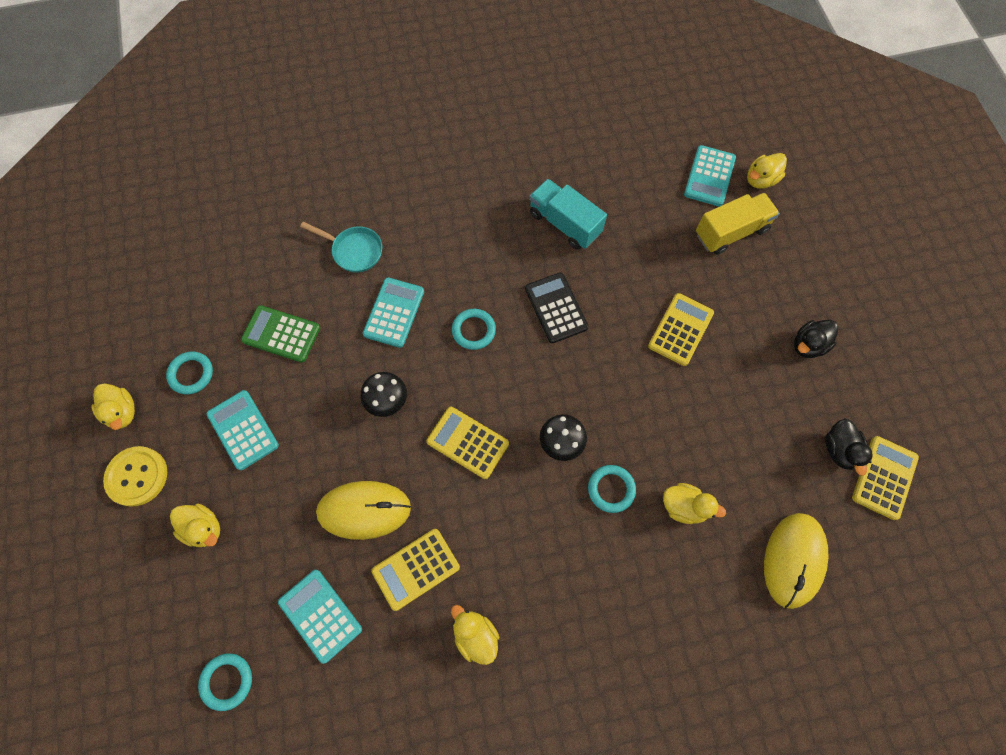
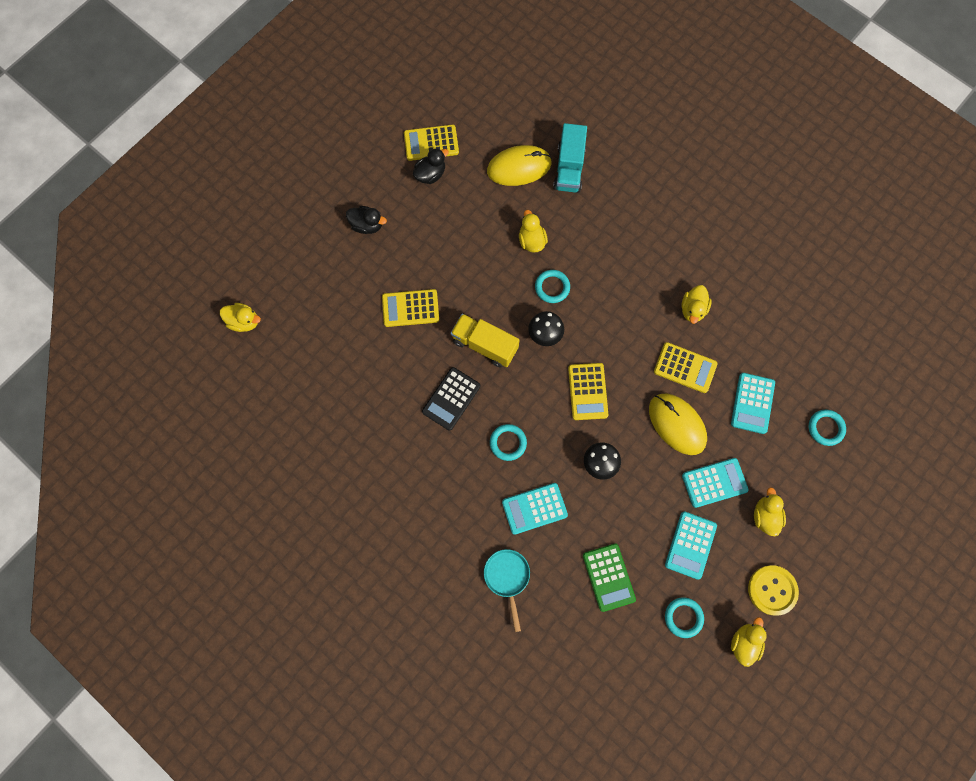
camera: 125 degrees left, 5 degrees up
(564, 223) = (377, 437): turquoise truck -> turquoise truck (569, 168)
(709, 176) = (264, 359): turquoise calculator -> turquoise calculator (714, 482)
(731, 232) = (306, 318): yellow truck -> yellow truck (484, 345)

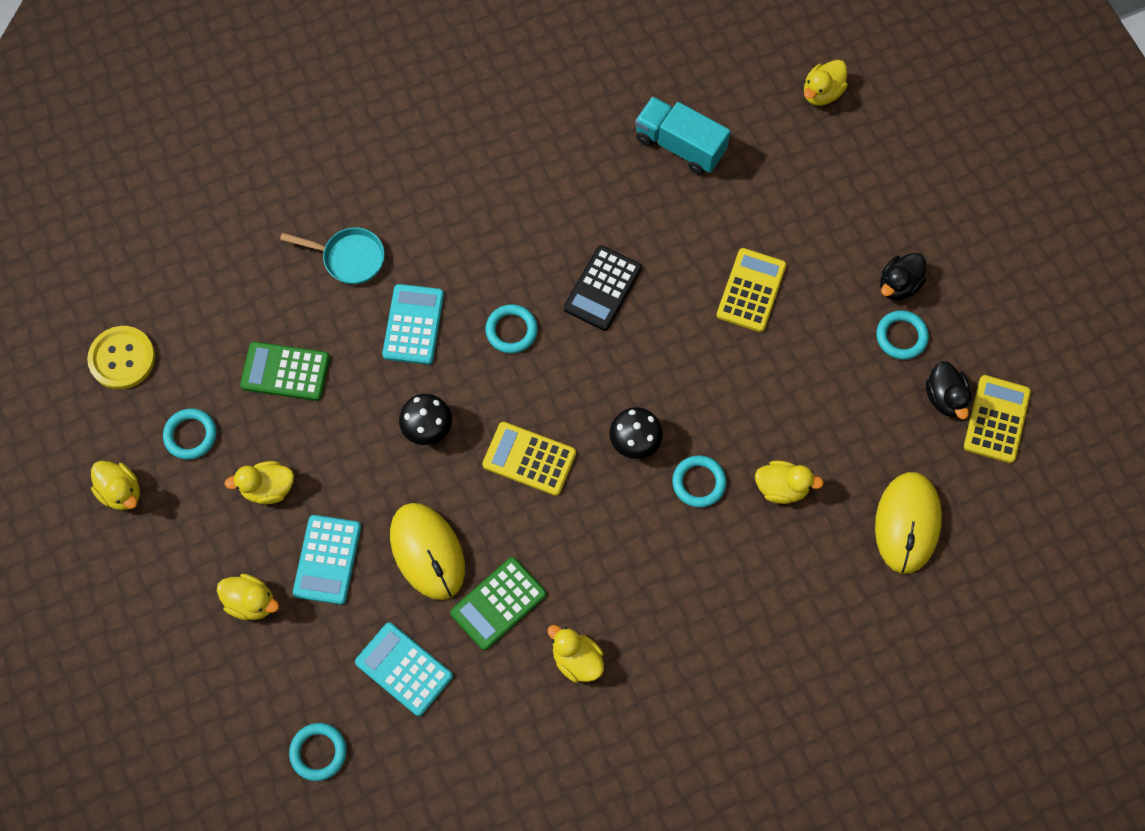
camera: 115 degrees right, 5 degrees down
(401, 211) = (901, 336): none -> turquoise ring
(451, 399) = (603, 288): black calculator -> black calculator turned 120 degrees counterclockwise
(484, 345) = (656, 359): yellow truck -> none
(569, 168) = (876, 594): turquoise truck -> turquoise truck (680, 145)
(677, 424) = (427, 552): yellow mouse -> yellow mouse turned 75 degrees clockwise
(685, 367) = (498, 603): yellow calculator -> green calculator
(690, 545) = (268, 488): turquoise calculator -> yellow duck
(772, 590) = (159, 560): yellow button -> yellow button (122, 358)

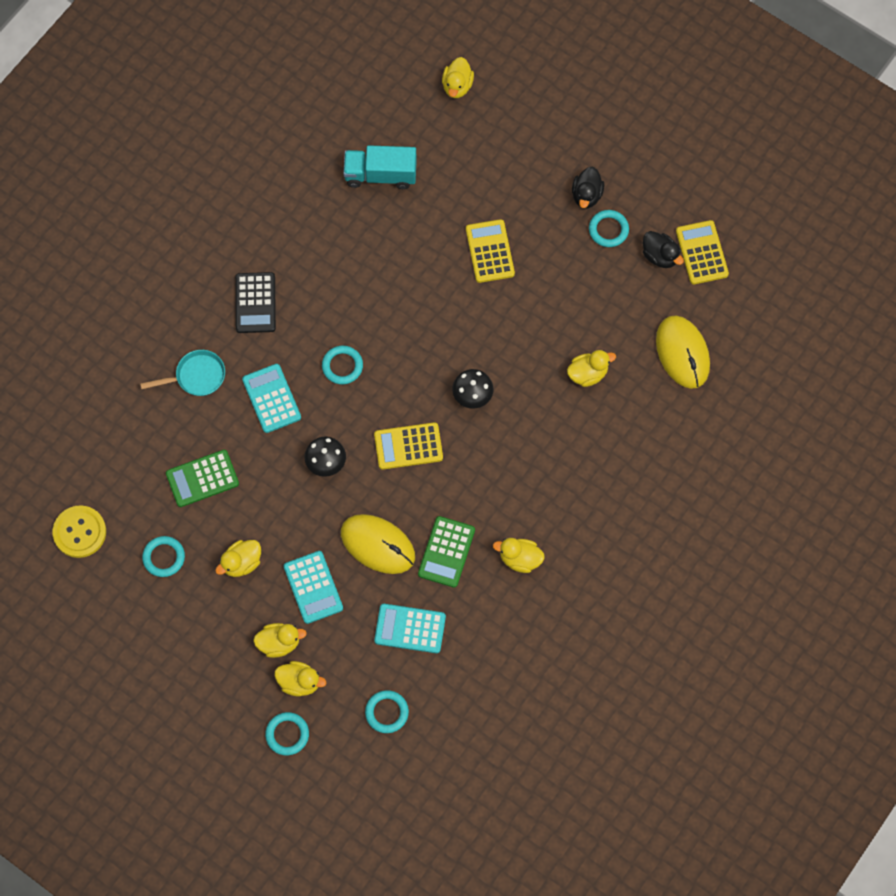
camera: 30 degrees left, 0 degrees up
(121, 492) = (140, 621): yellow duck -> yellow duck (299, 682)
(603, 288) = (387, 304): black calculator -> black calculator (255, 303)
(699, 482) = (531, 400): turquoise ring -> turquoise ring (287, 734)

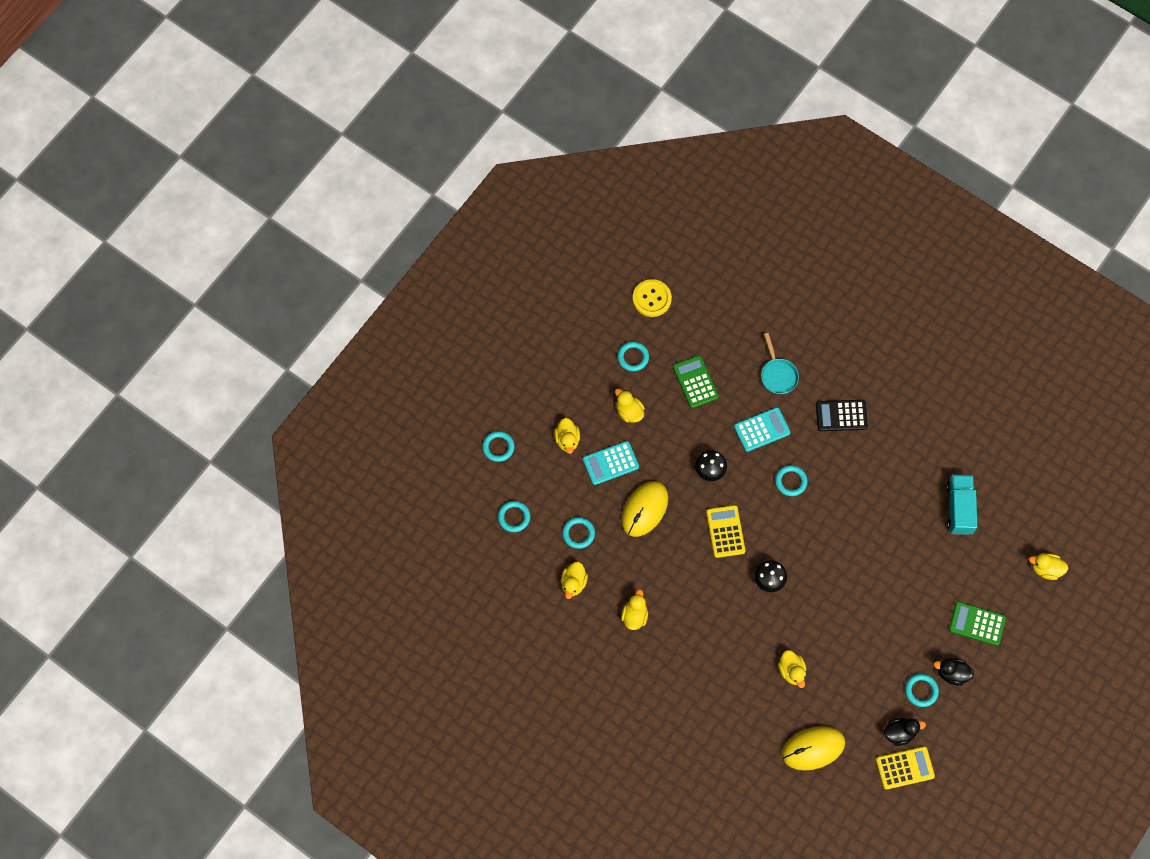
camera: 90 degrees right, 0 degrees up
(299, 682) = (537, 455): yellow duck -> yellow duck (573, 583)
(410, 629) = (578, 533): turquoise calculator -> turquoise ring
(446, 552) = (639, 560): green calculator -> green calculator (977, 624)
(490, 251) = (896, 594): yellow calculator -> none
(660, 256) = (899, 733): black duck -> black duck turned 150 degrees counterclockwise

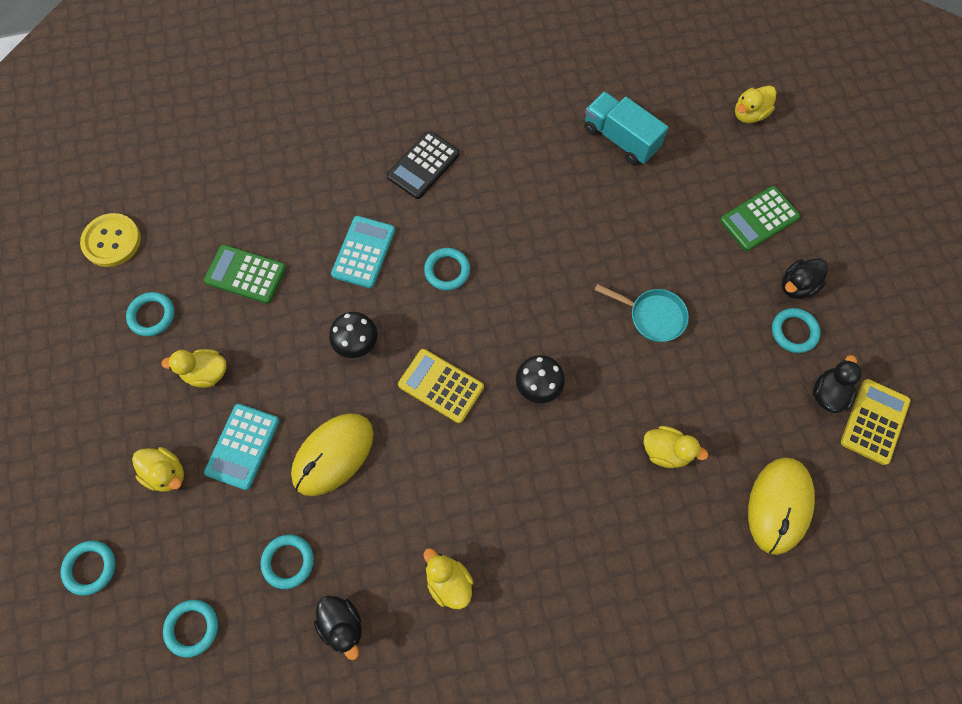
camera: 50 degrees left, 0 degrees up
(573, 583) = (342, 624): yellow duck -> black duck
(645, 509) = (333, 455): yellow mouse -> yellow mouse turned 60 degrees clockwise
(778, 375) = (321, 188): turquoise pan -> turquoise pan (652, 316)

